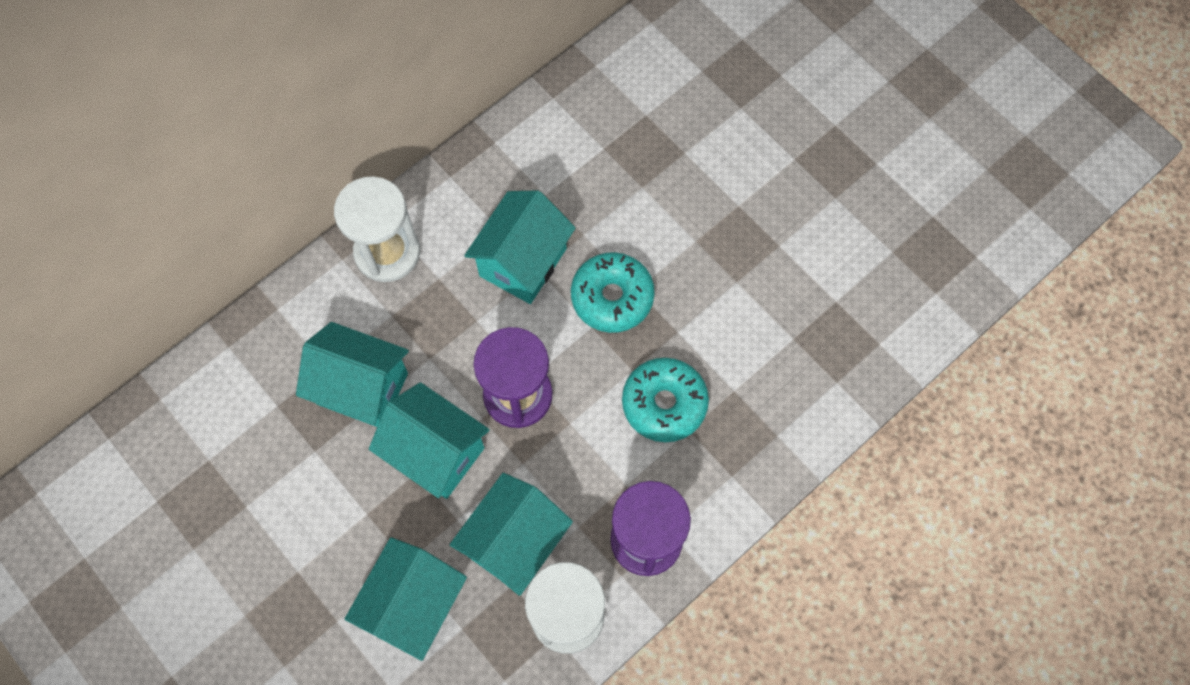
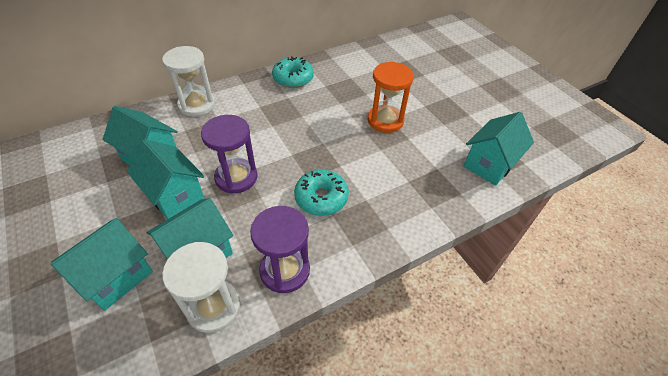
camera: 10 degrees right, 20 degrees down
(523, 262) = (265, 121): turquoise house -> turquoise house (489, 164)
(612, 297) = (308, 144): turquoise donut -> turquoise donut (293, 78)
(732, 212) = (385, 120): none -> orange hourglass

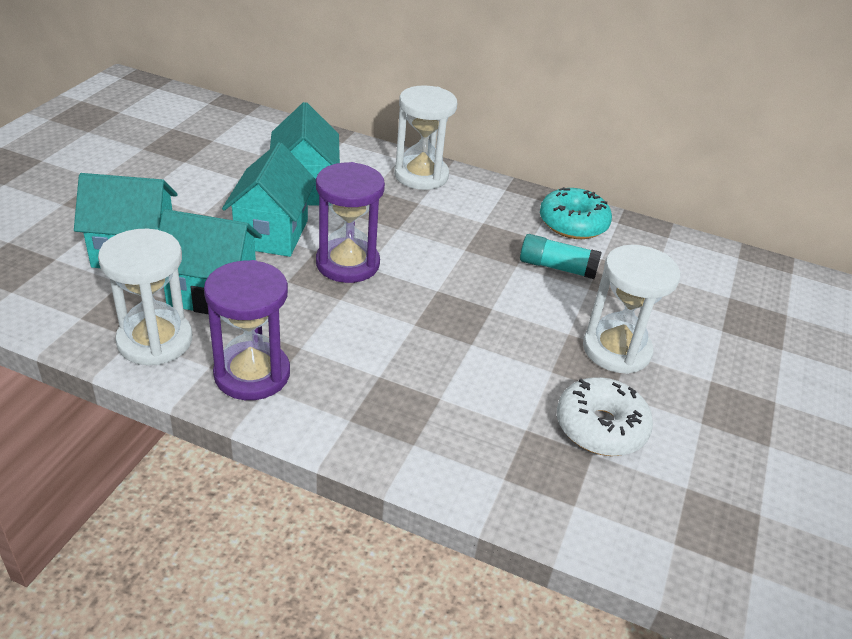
camera: 50 degrees right, 10 degrees down
(317, 103) = (557, 267): none -> turquoise glue stick
(321, 198) = (395, 352): turquoise donut -> none
(385, 120) = (616, 350): orange hourglass -> white hourglass
(425, 156) = (600, 427): none -> white donut
(489, 164) = (684, 520): turquoise house -> none

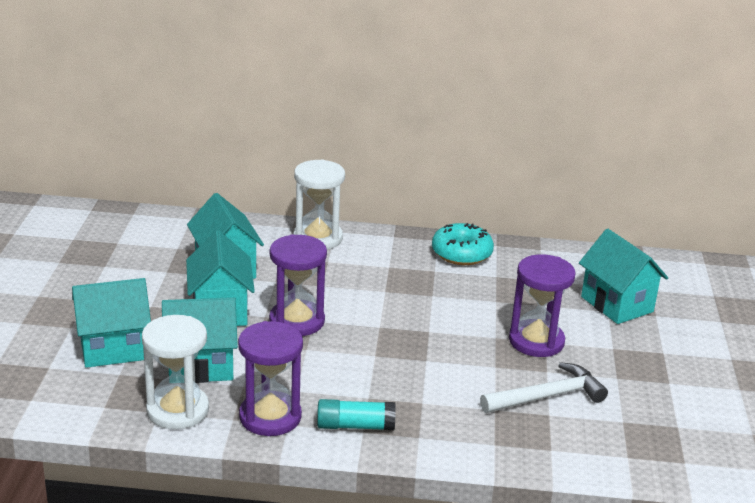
camera: 15 degrees left, 10 degrees down
(557, 267) = (464, 290): turquoise glue stick -> turquoise glue stick (355, 426)
(600, 427) = (547, 396): white donut -> white hammer
(616, 350) = (536, 341): white hourglass -> purple hourglass
(736, 324) = (617, 304): none -> turquoise house

